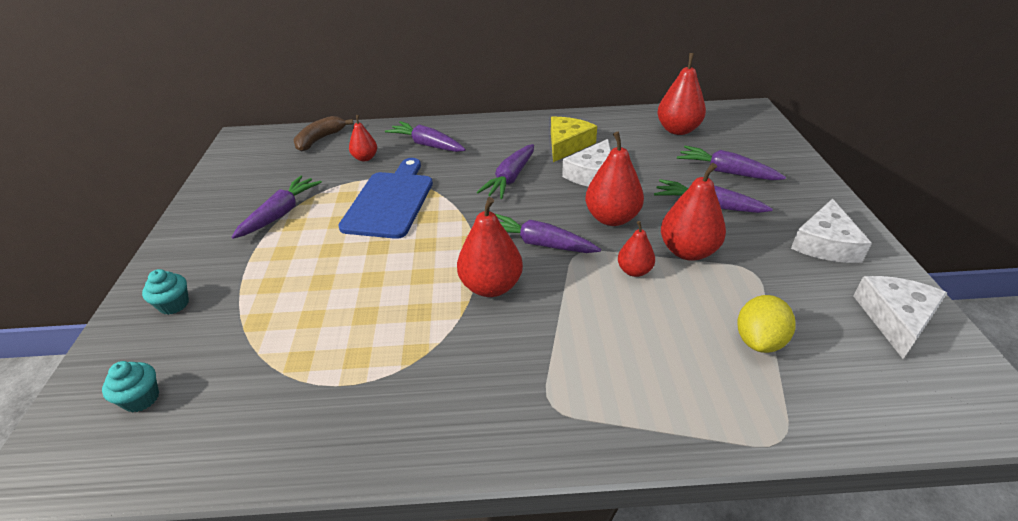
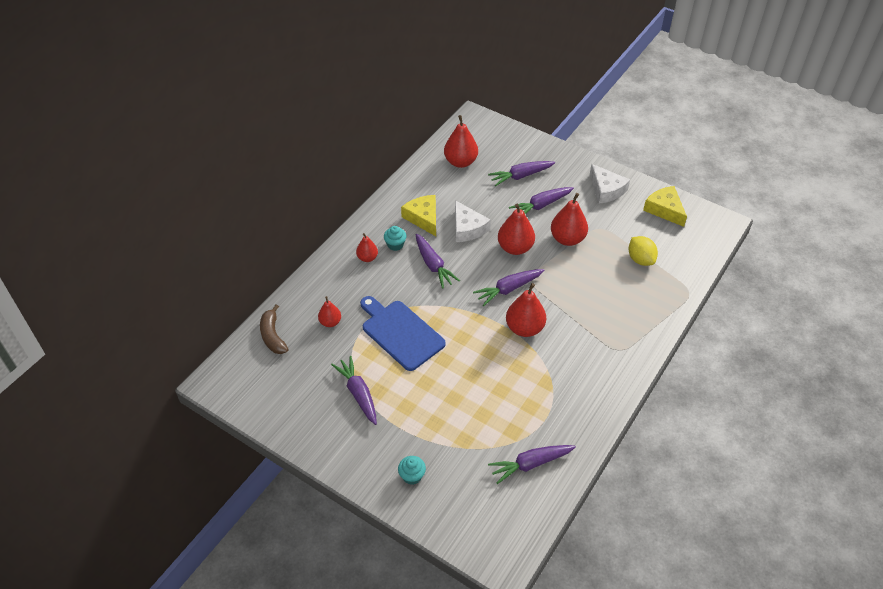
camera: 55 degrees left, 10 degrees up
(141, 398) = (486, 507): turquoise cupcake -> turquoise cupcake (395, 245)
(427, 145) = (347, 282): purple carrot -> purple carrot (530, 464)
(634, 271) = (563, 268): red pear -> red pear (367, 258)
(895, 319) = (664, 209): white cheese -> yellow cheese

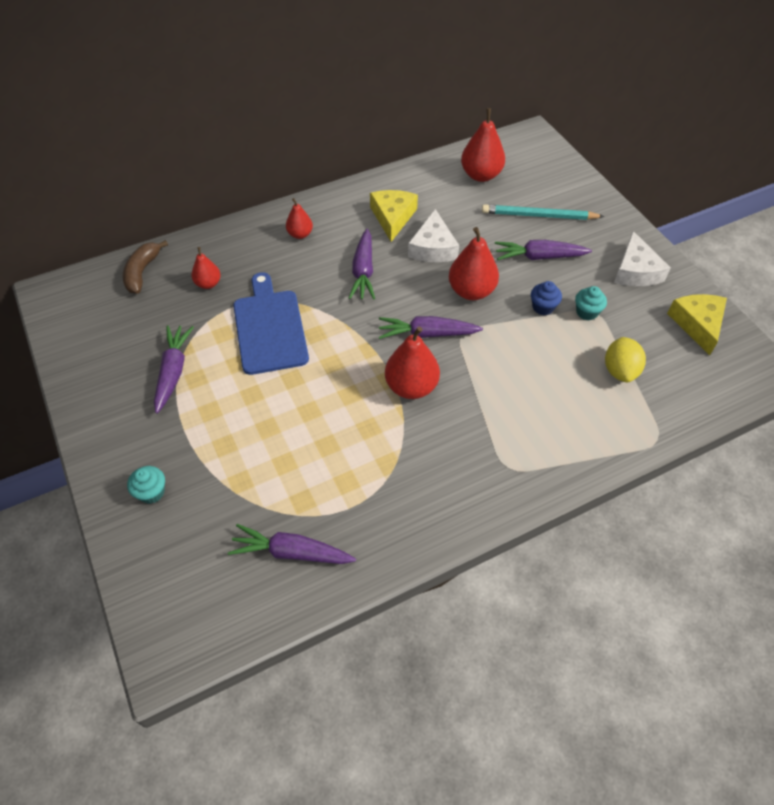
camera: 30 degrees right, 5 degrees up
(395, 245) = (340, 233): turquoise cupcake -> turquoise cupcake (587, 312)
(520, 176) = (539, 215): purple carrot -> turquoise pencil
(567, 239) = (543, 307): red pear -> blue cupcake

